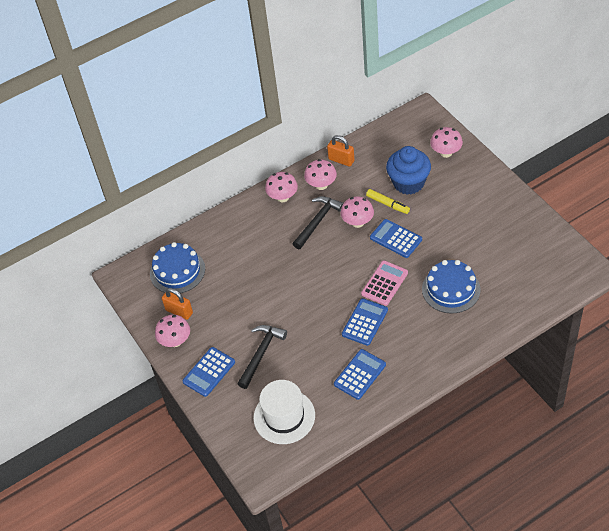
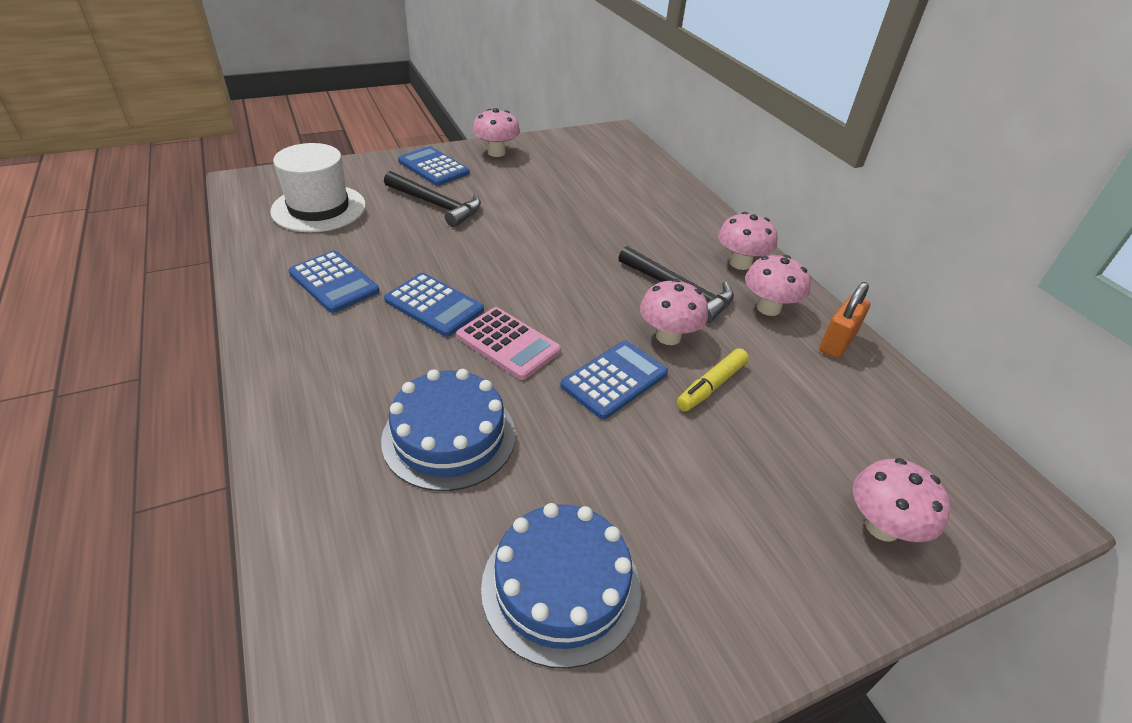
camera: 90 degrees right, 10 degrees down
(177, 271) = (611, 165): blue cake -> blue cake (561, 586)
(179, 311) = (542, 159): orange padlock -> none
(408, 183) = (773, 431): blue cupcake -> none

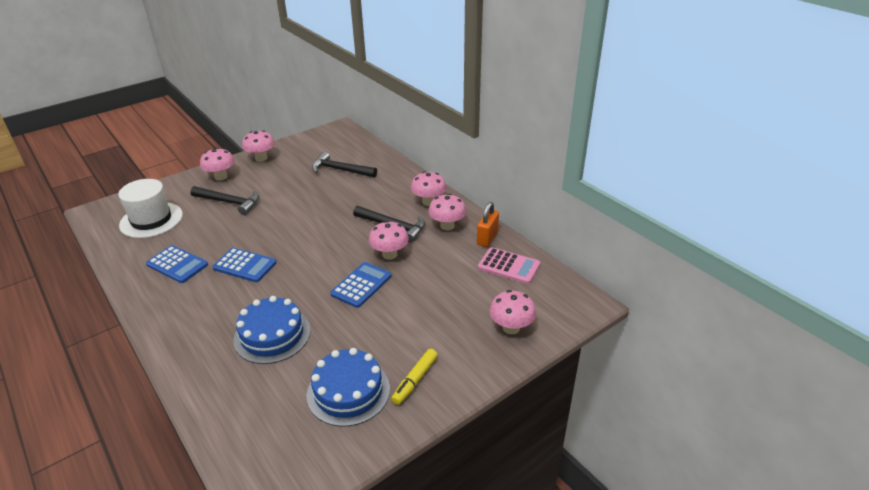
camera: 10 degrees left, 5 degrees down
(433, 167) = (221, 177): blue calculator -> pink mushroom
(508, 343) = (295, 278): pink calculator -> pink calculator (509, 266)
(608, 189) = (340, 170): none -> black hammer
(711, 386) = (417, 277): yellow marker -> yellow marker (415, 380)

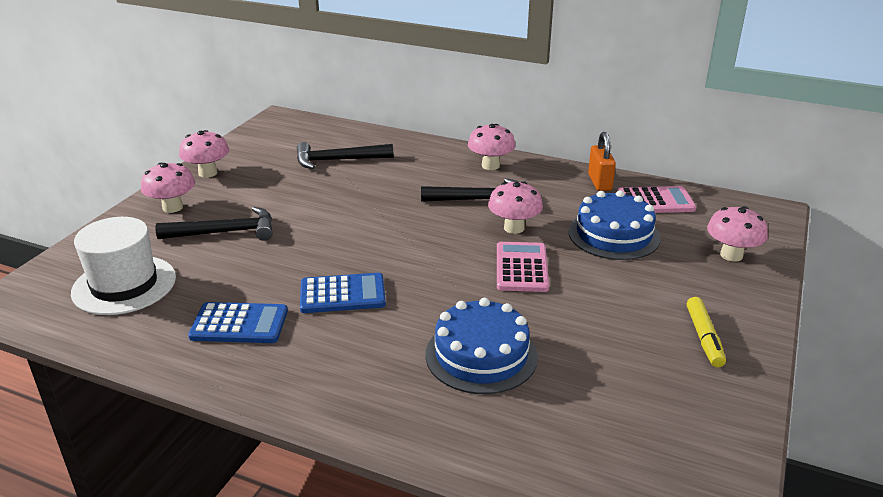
camera: 30 degrees left, 5 degrees down
(348, 391) = (649, 377): blue cake -> blue cake (613, 235)
(361, 285) = (521, 268): blue calculator -> pink calculator
(447, 226) = (542, 183): pink mushroom -> none

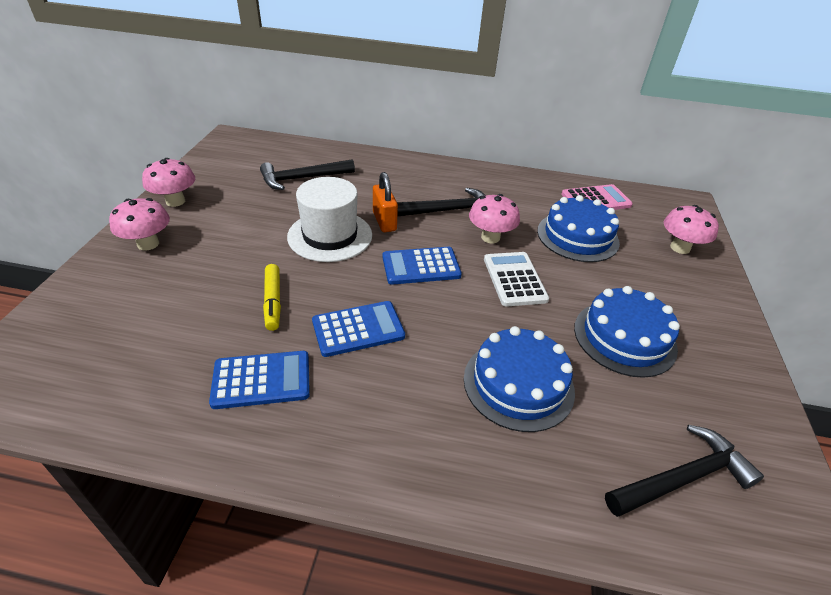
camera: 15 degrees left, 10 degrees up
(124, 285) = (117, 345): white hat -> white hat (330, 236)
(225, 232) = (213, 268): black hammer -> black hammer (682, 478)
(427, 248) = (421, 266): none -> blue calculator
(490, 165) = (444, 175): pink mushroom -> none
(521, 268) = (514, 279): pink calculator -> white calculator
(599, 182) = (543, 185): orange padlock -> orange padlock (384, 221)
(616, 330) = (624, 337): none -> blue cake
(704, 337) = (700, 336): yellow marker -> yellow marker (273, 301)

